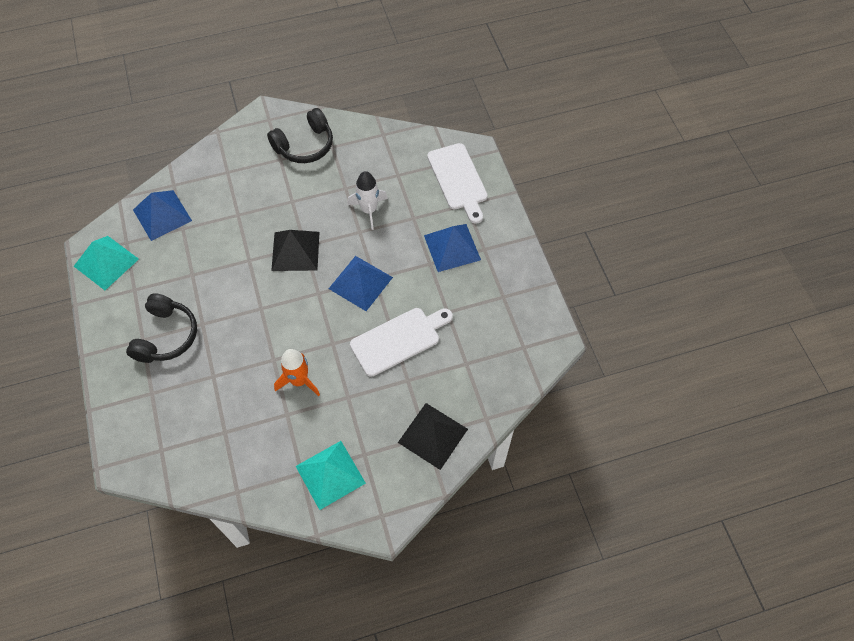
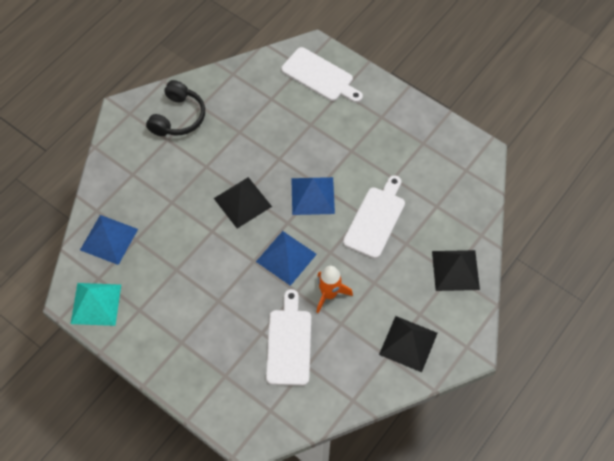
camera: 35 degrees left, 0 degrees up
(166, 336) = (198, 327): black headphones -> none
(227, 401) = (289, 343): none -> white cutting board
(330, 474) = (408, 343): turquoise pyramid -> black pyramid
(369, 210) = (272, 138): white rocket -> none
(452, 247) = (357, 129): blue pyramid -> blue pyramid (286, 258)

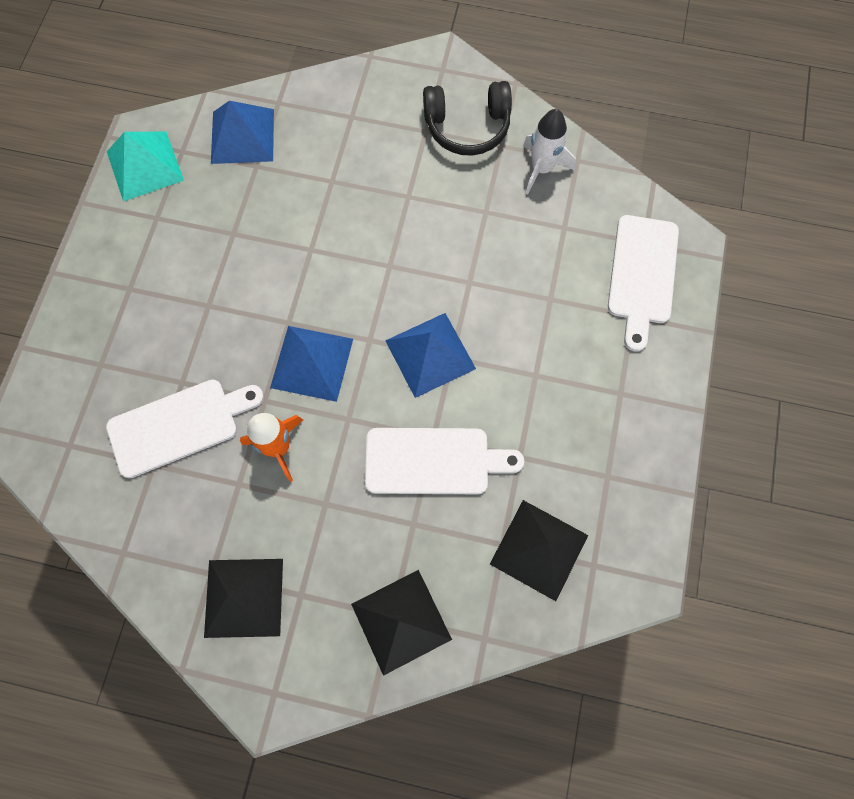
camera: 65 degrees right, 10 degrees up
(228, 93) = (541, 169): none -> white rocket
(242, 202) = (373, 267): black pyramid -> black pyramid (539, 549)

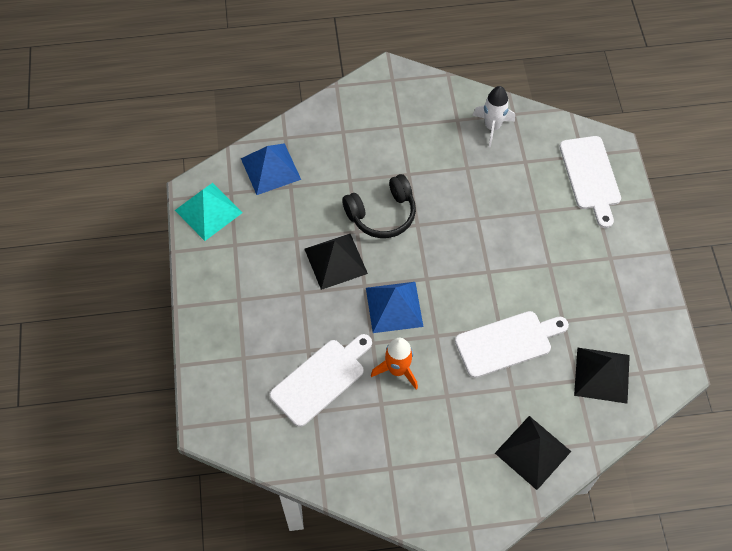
camera: 20 degrees left, 10 degrees down
(244, 597) = (420, 475): black pyramid -> black pyramid (335, 261)
(430, 354) = (473, 274): blue pyramid -> none
(467, 127) = (428, 114): black headphones -> black headphones (382, 214)

